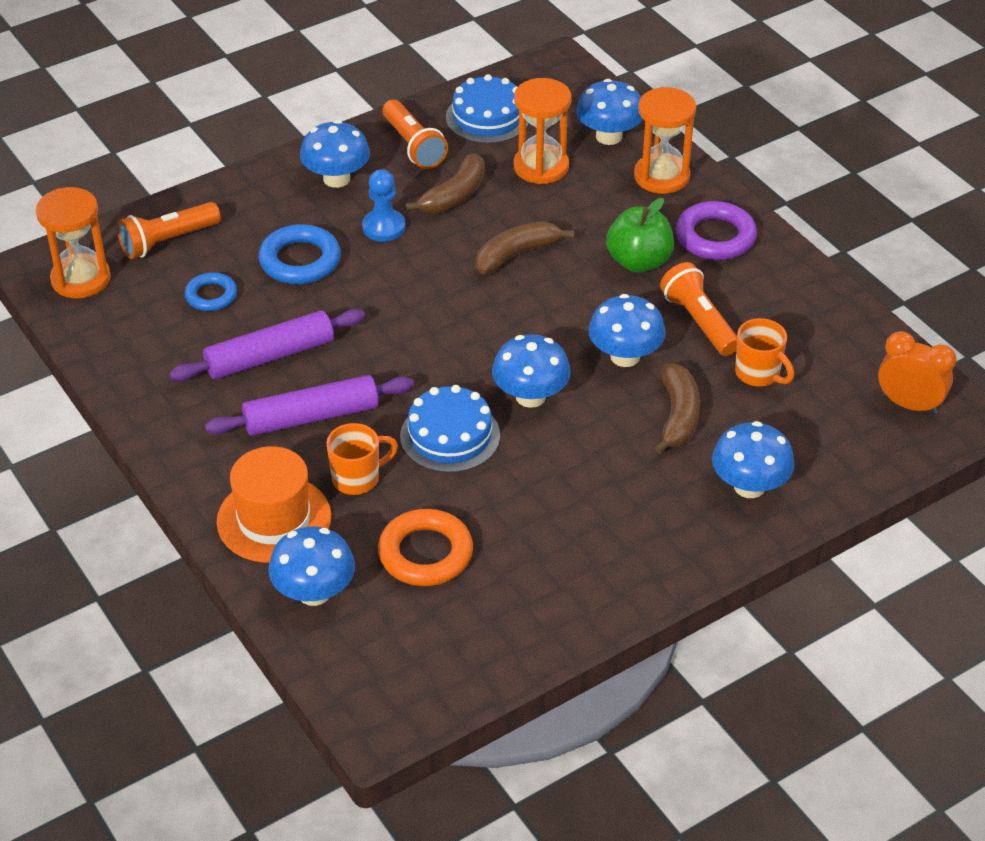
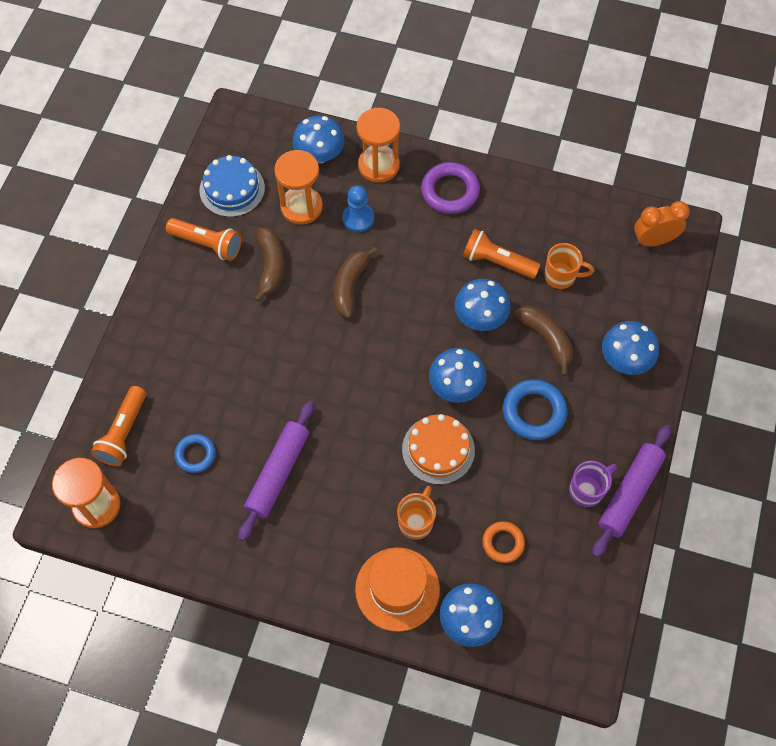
camera: 40 degrees left, 20 degrees up
(300, 260) = (224, 386): blue ring -> blue ring (534, 412)
(311, 417) = (347, 498): purple rolling pin -> purple rolling pin (630, 493)
(336, 179) = (184, 304): blue mushroom -> none
(384, 227) = (251, 322): blue pawn -> blue pawn (358, 218)
(425, 553) = (503, 543): orange ring -> orange ring, size x0.63
(450, 436) = (438, 449): blue cake -> orange cake
(570, 569) = (587, 490): none -> purple mug
(639, 262) = (424, 241): green apple -> none

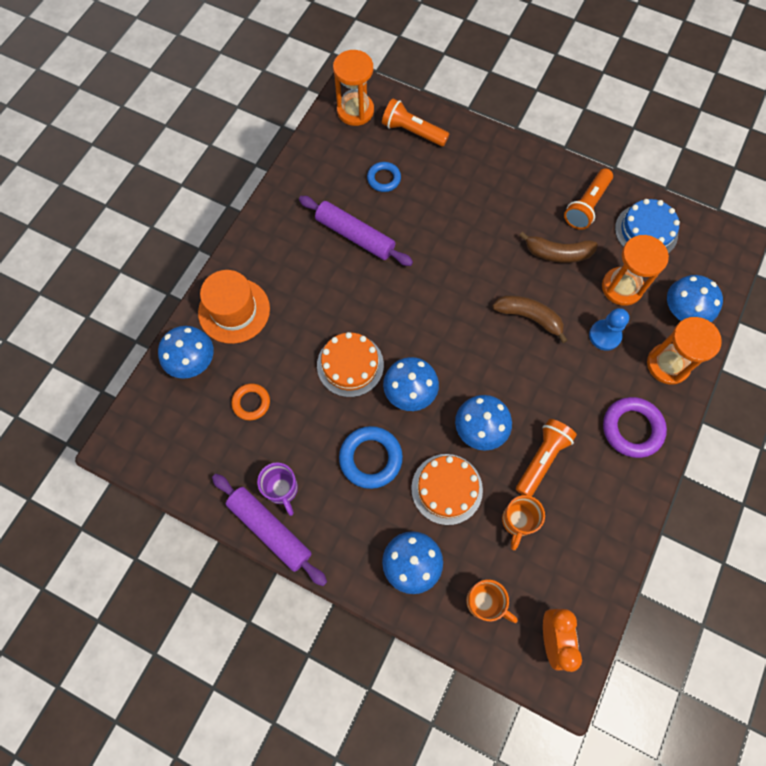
camera: 100 degrees right, 5 degrees up
(416, 521) = (288, 335): orange mug -> orange mug (484, 602)
(546, 339) = (446, 489): brown banana -> orange cake

